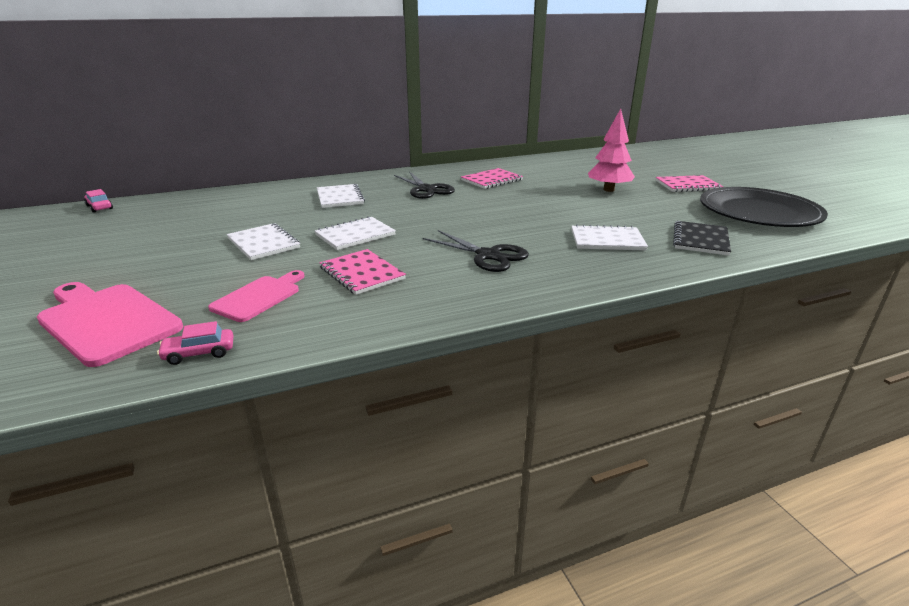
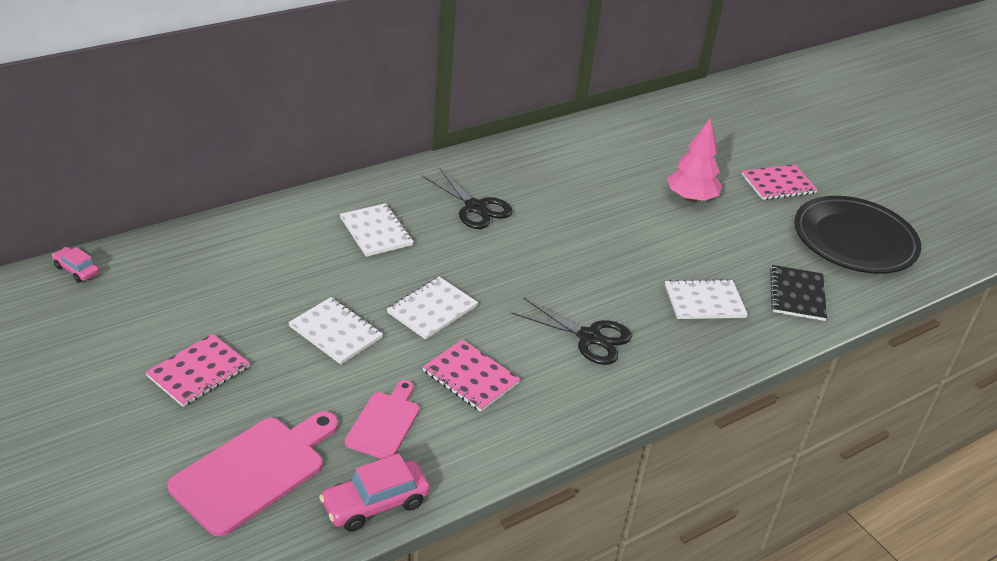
camera: 15 degrees left, 10 degrees up
(106, 321) = (253, 471): pink cutting board -> pink cutting board turned 105 degrees clockwise
(199, 353) = (375, 504): pink car -> pink car, size x1.68
(491, 180) = (548, 181): pink notebook -> pink notebook (198, 372)

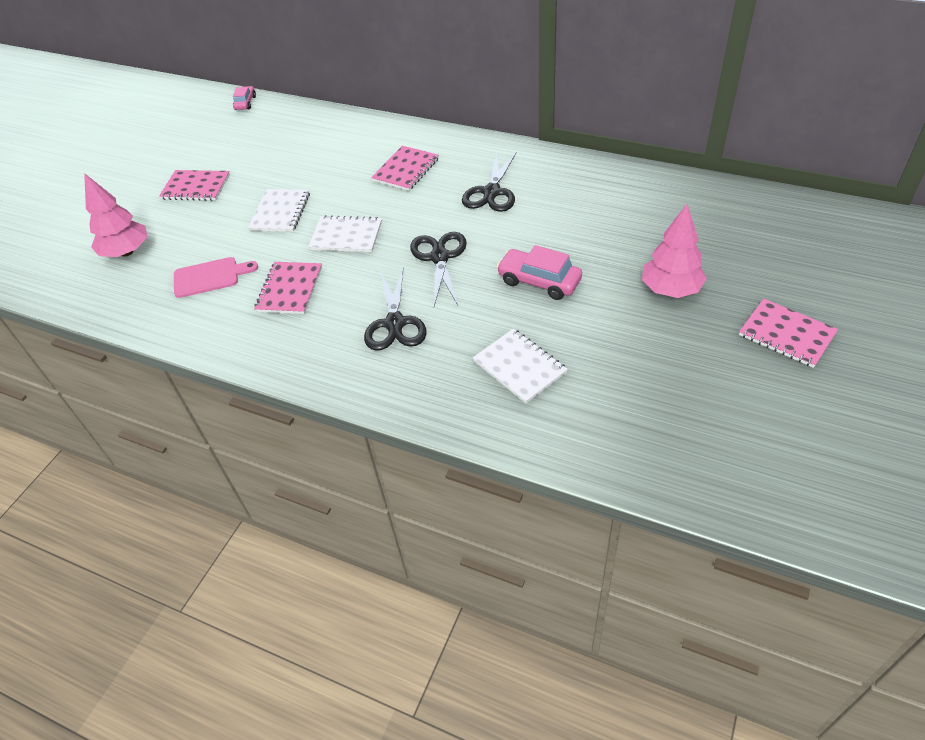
camera: 65 degrees right, 10 degrees up
(253, 471) = (127, 252): pink cutting board -> pink tree
(375, 504) = (131, 312): pink car -> pink car (539, 281)
(376, 232) = (406, 170): white notebook -> pink notebook
(530, 275) = (439, 257): none -> black scissors
(797, 294) = (607, 425): black notebook -> none
(854, 240) = (766, 433): black plate -> none

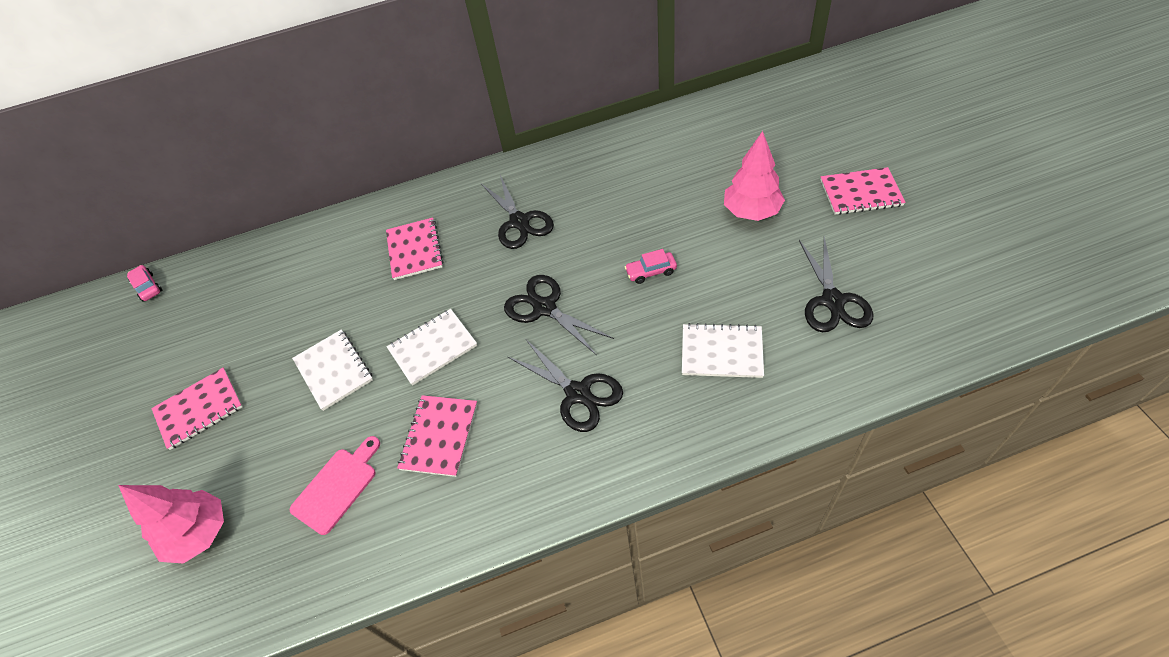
camera: 40 degrees left, 5 degrees up
(290, 289) = (439, 436): pink notebook -> pink notebook turned 45 degrees clockwise
(539, 281) = (651, 272): pink car -> pink car, size x0.60
(650, 393) = (833, 301): none -> black scissors

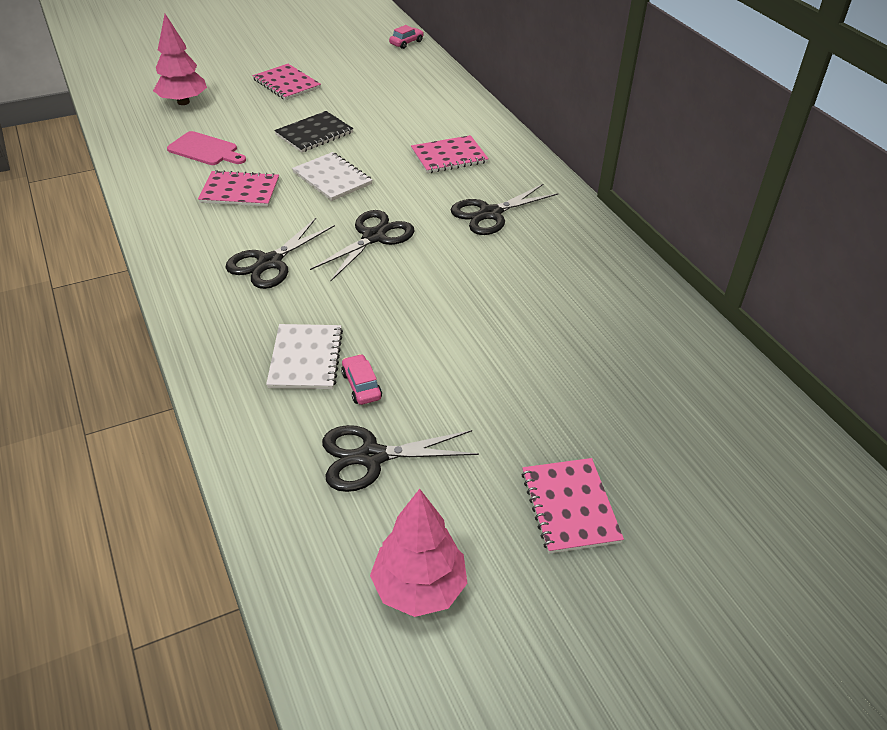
camera: 75 degrees right, 10 degrees down
(333, 370) = (314, 133): white notebook -> black notebook
(651, 272) = (420, 306): pink car -> pink car (361, 386)
(751, 212) = (521, 390): pink tree -> pink tree (419, 588)

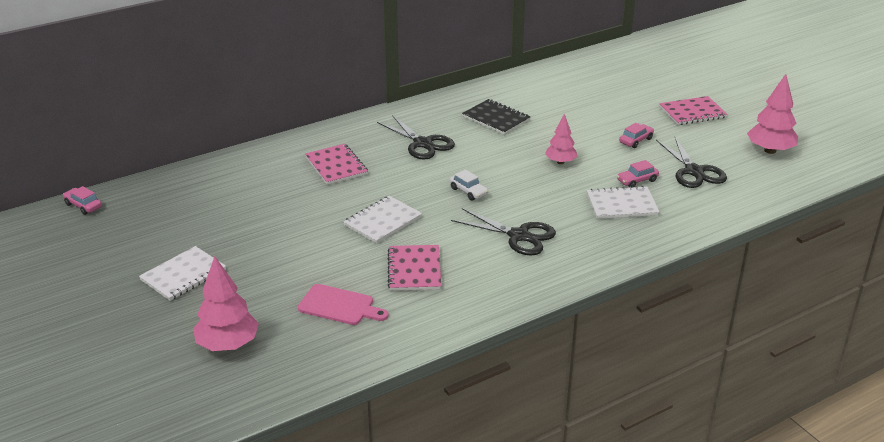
camera: 95 degrees left, 10 degrees down
(205, 150) = (339, 306): pink cutting board -> pink cutting board turned 90 degrees clockwise
(287, 84) = (183, 275): pink notebook -> white notebook
(314, 133) = (299, 241): black notebook -> black notebook (496, 118)
(373, 237) = (468, 191): black scissors -> white car
(426, 319) = (560, 162): none -> pink tree
(476, 408) = (635, 140): none -> pink car

